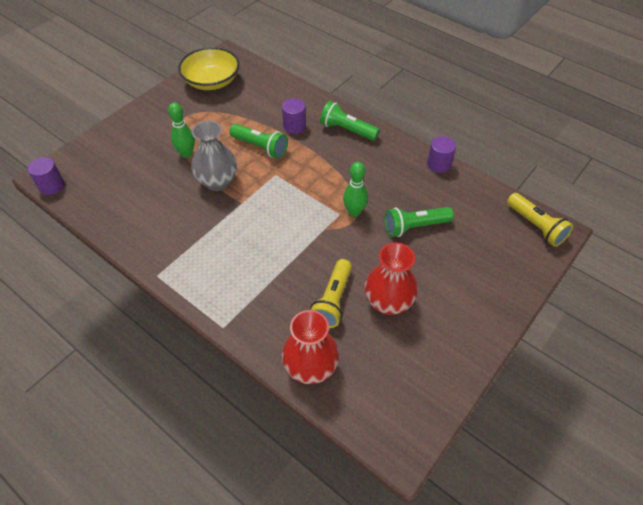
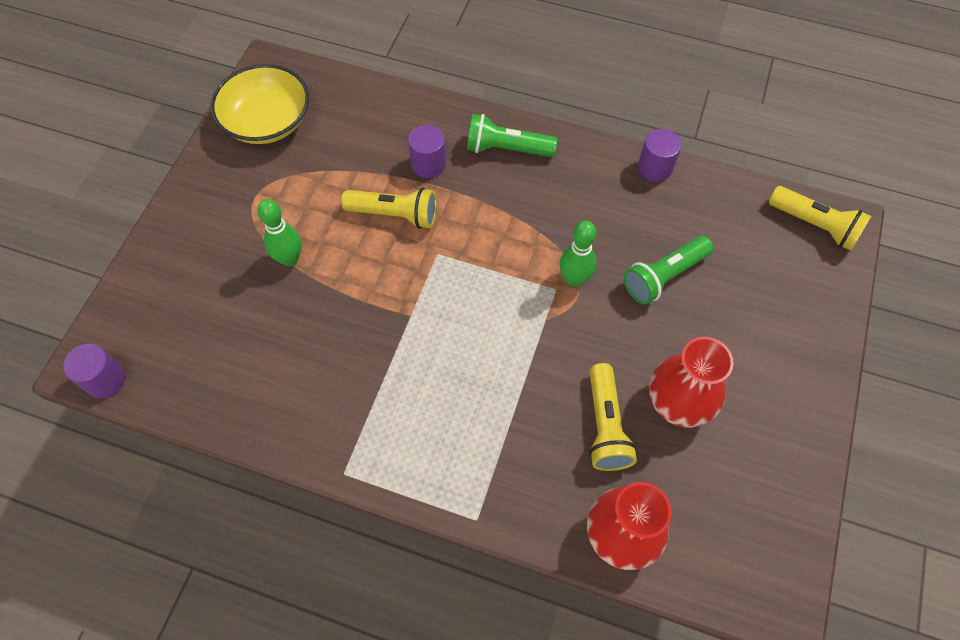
camera: 20 degrees left, 10 degrees up
(217, 182) = (359, 292): grey vase -> none
(260, 147) = (395, 214): green flashlight -> yellow flashlight

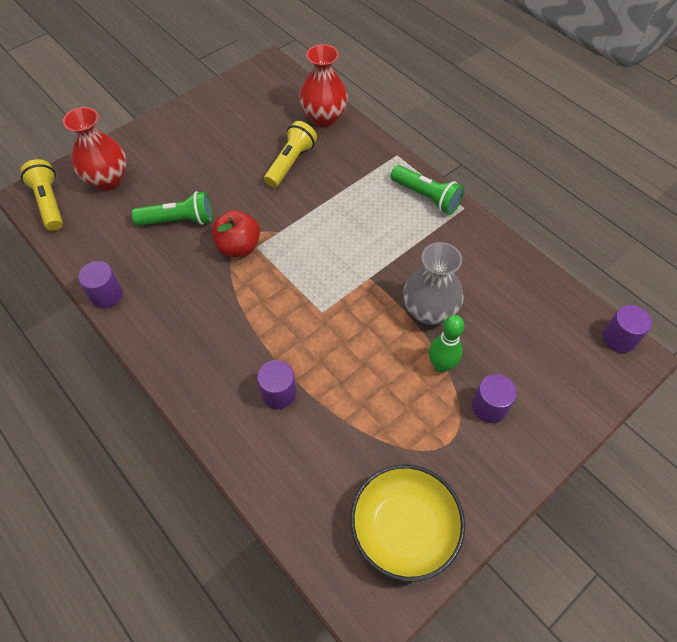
camera: 150 degrees left, 5 degrees down
(228, 242) = (489, 407): none -> purple cylinder
(326, 309) = (429, 311): none -> grey vase
(395, 214) = (335, 361): yellow flashlight -> none
(506, 149) = (203, 373): green flashlight -> green flashlight (426, 197)
(574, 279) = (238, 247): green bowling pin -> red apple
(678, 403) = (239, 154): red vase -> red vase (107, 180)

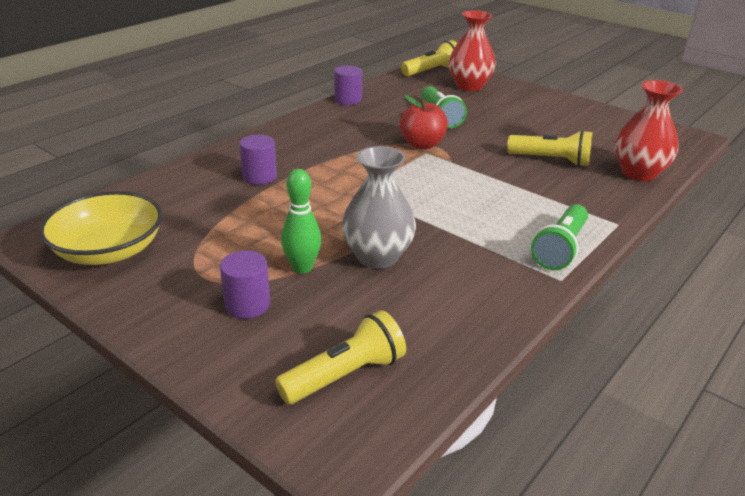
camera: 80 degrees right, 25 degrees down
(564, 348) = (345, 375): none -> yellow flashlight
(619, 338) = (376, 440): purple cylinder -> none

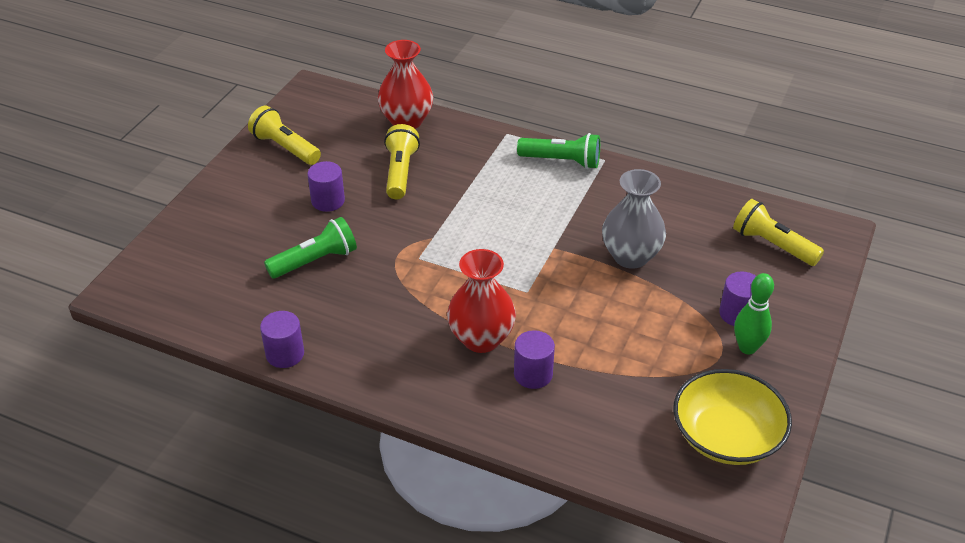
camera: 105 degrees left, 10 degrees up
(302, 268) = (672, 296): green bowling pin -> green bowling pin (747, 348)
(422, 144) = (399, 264): red apple -> none
(431, 71) = (148, 292): yellow flashlight -> yellow flashlight (285, 148)
(469, 86) = (203, 249): red vase -> red vase (481, 339)
(514, 128) = (328, 201): none -> purple cylinder

